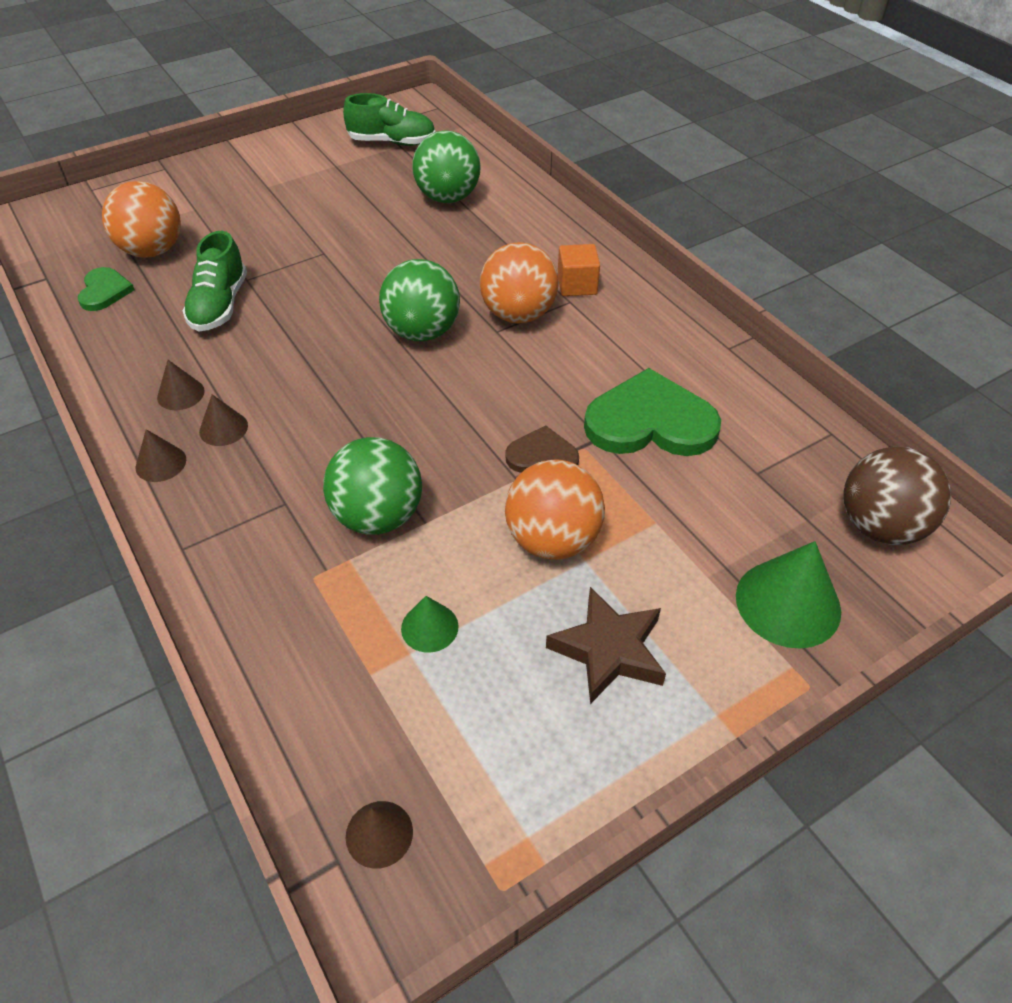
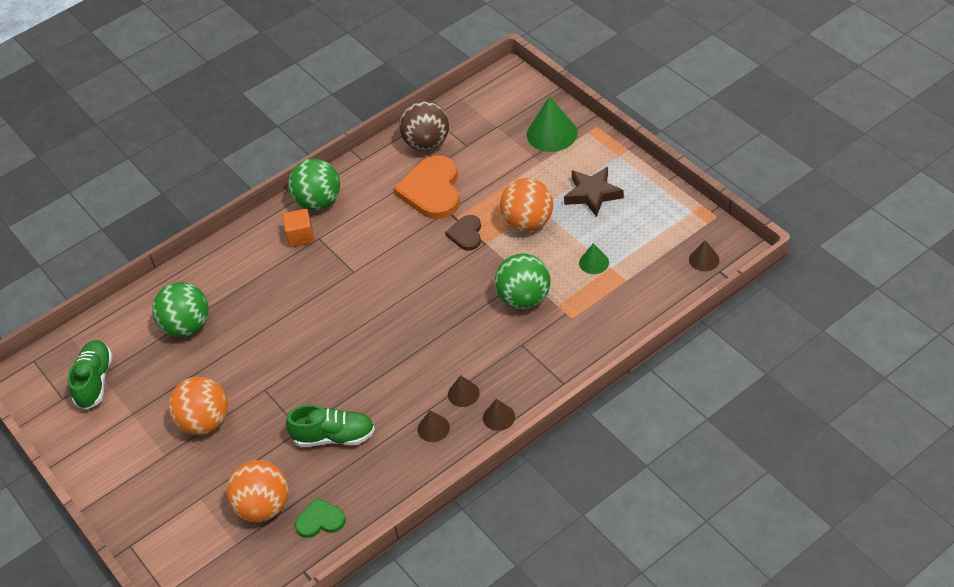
camera: 90 degrees left, 0 degrees up
(422, 332) = (357, 310): green ball -> green ball (318, 202)
(518, 314) = (335, 262): orange ball -> orange ball (205, 422)
(650, 422) = (432, 190): green heart -> orange heart
(880, 526) = (497, 101): brown ball -> brown ball (427, 143)

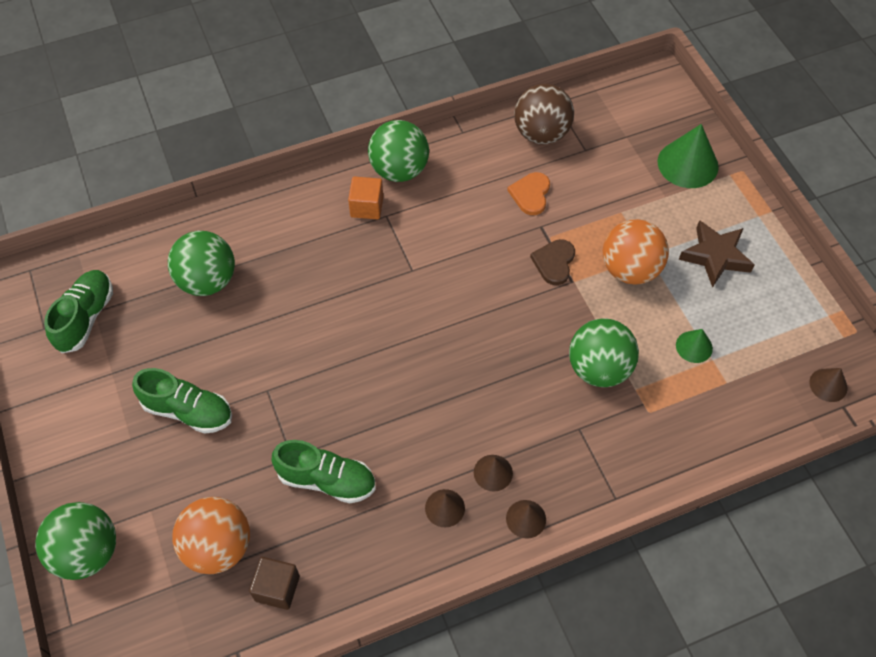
camera: 10 degrees right, 10 degrees up
(159, 541) = (87, 552): none -> green ball
(205, 422) = (188, 411): orange ball -> green shoe
(320, 520) = (277, 588): green heart -> brown cube
(432, 190) = (530, 194): orange heart -> orange heart, size x0.53

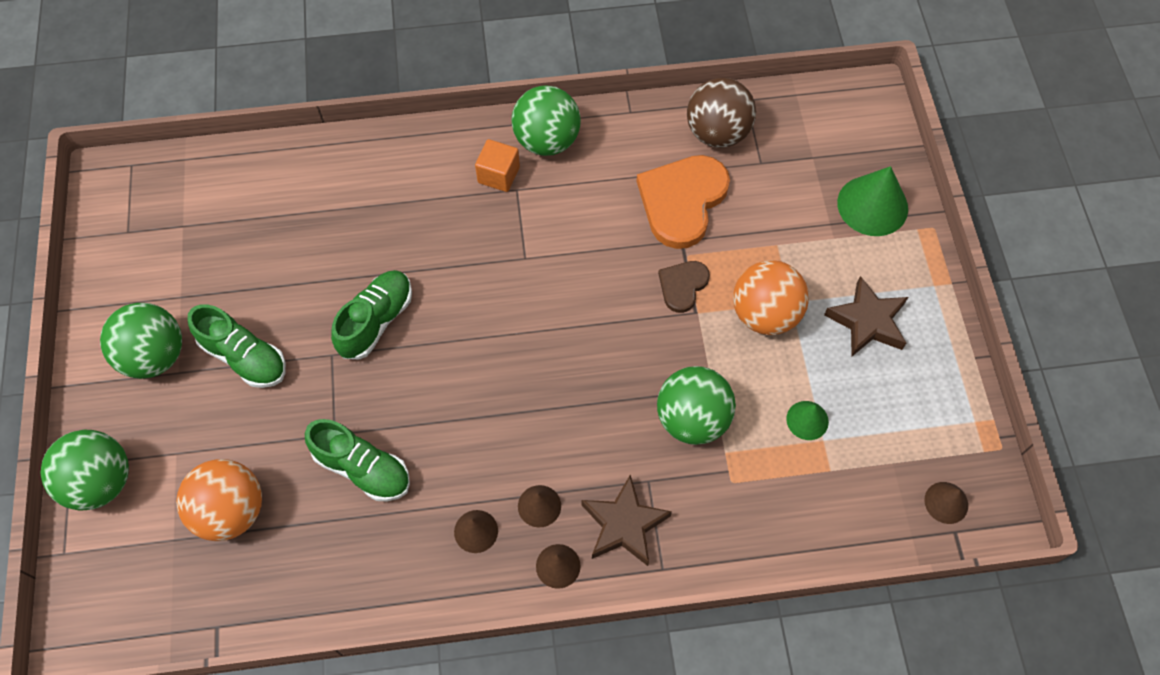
camera: 15 degrees right, 5 degrees up
(85, 318) = (171, 230): green shoe -> green shoe (376, 321)
(207, 281) = (306, 219): green ball -> green ball (155, 356)
(277, 588) = (277, 571): brown cube -> none
(530, 194) = (682, 201): orange heart -> orange heart, size x1.88
(570, 470) = (624, 524): none -> brown star

